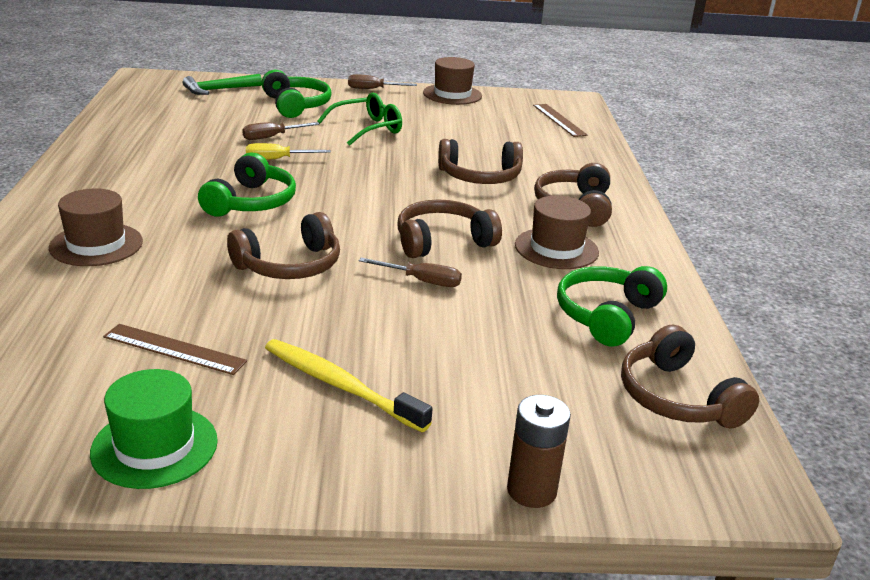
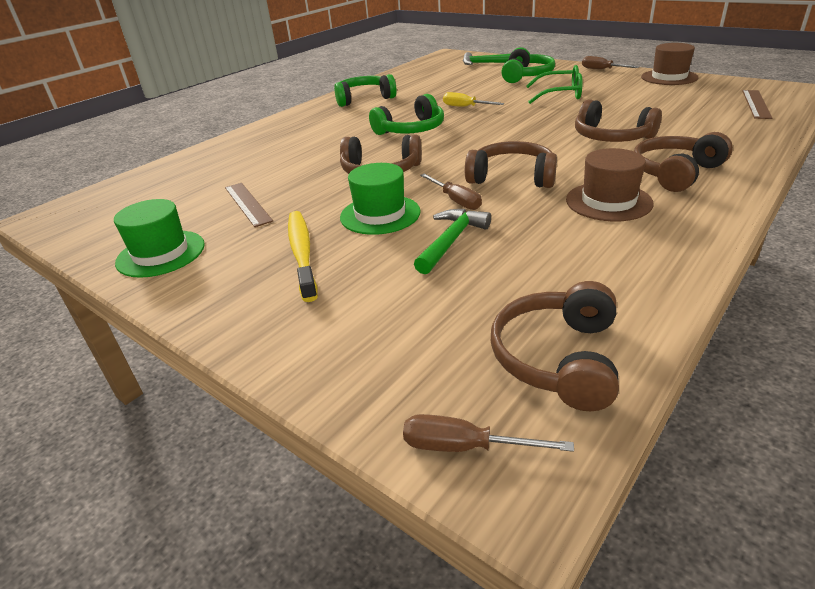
camera: 45 degrees right, 5 degrees up
(96, 244) = (293, 139): brown hat -> none
(272, 137) = (481, 93): brown screwdriver -> brown screwdriver (465, 447)
(364, 317) = (380, 214): none -> green hat
(474, 326) = (451, 241): none -> green hammer
(531, 490) = (318, 377): brown battery -> none
(607, 316) = (583, 266): green headphones -> green headphones (364, 99)

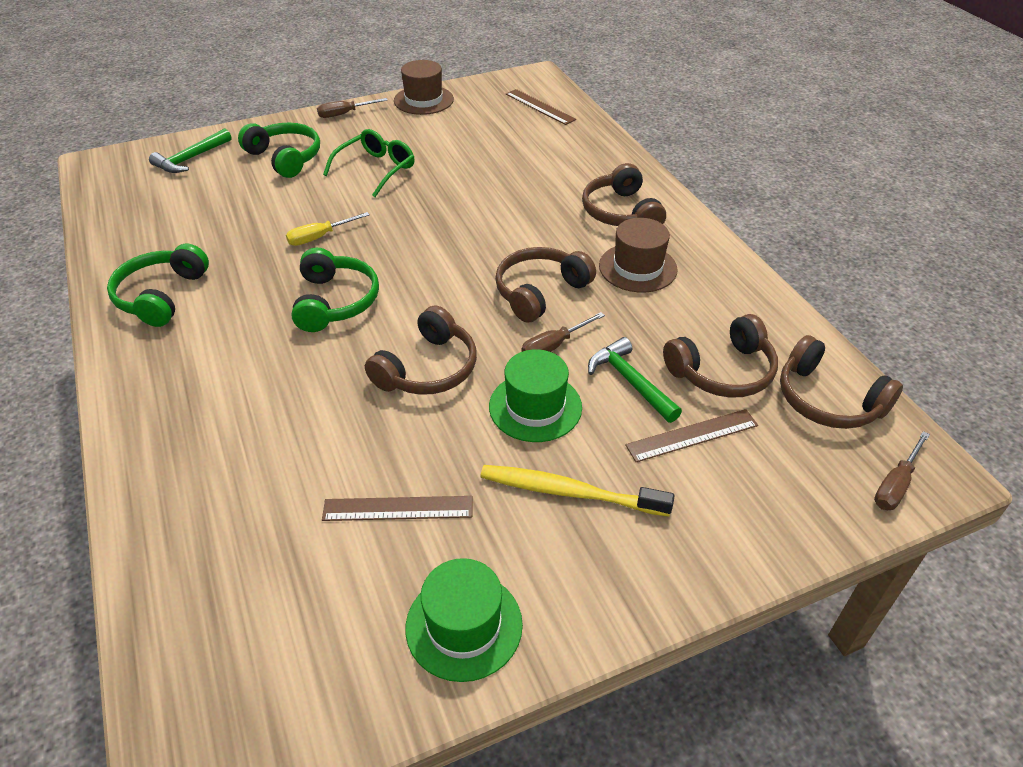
camera: 65 degrees left, 10 degrees up
(414, 288) = (692, 435): none -> brown ruler
(456, 200) = (554, 346): brown screwdriver -> brown screwdriver turned 150 degrees clockwise
(611, 137) = (519, 201): brown headphones -> brown headphones (722, 371)

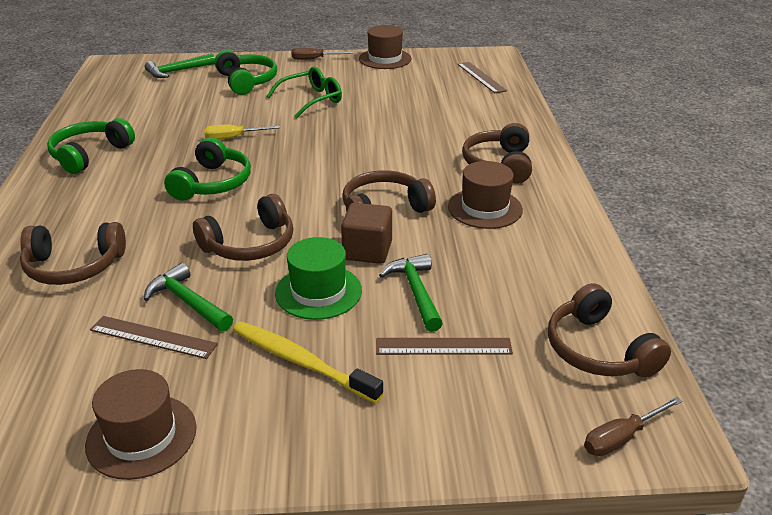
camera: 20 degrees right, 10 degrees down
(407, 456) = (188, 302): none -> green hammer
(464, 625) = (141, 436): green hat -> brown hat
(554, 346) = (367, 251): brown screwdriver -> brown cube
(722, 371) = (508, 303): brown headphones -> brown headphones (74, 266)

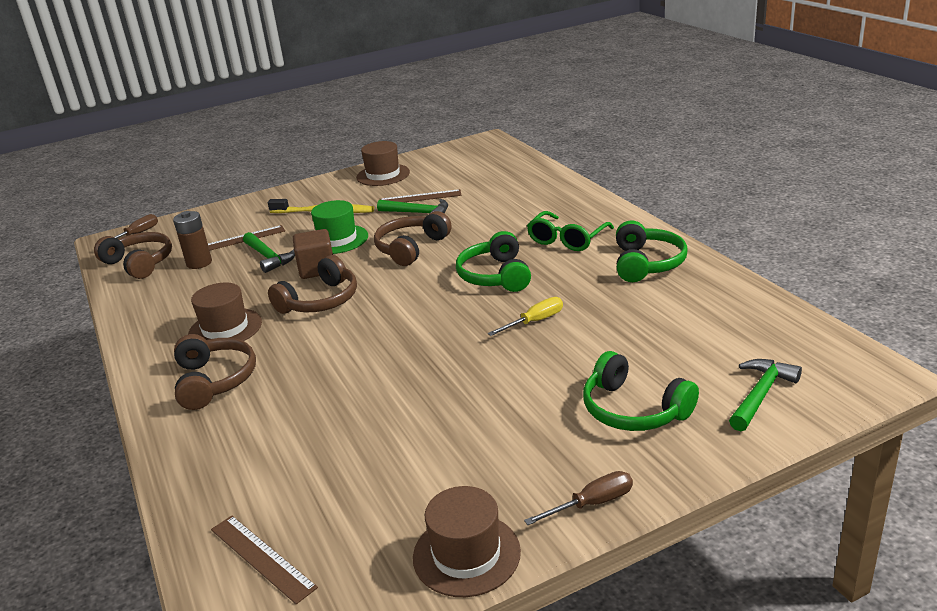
camera: 160 degrees right, 5 degrees down
(74, 266) = (517, 206): brown headphones -> none
(311, 100) = (503, 405): green glasses -> green glasses (567, 240)
(509, 316) = (199, 263): none -> brown battery

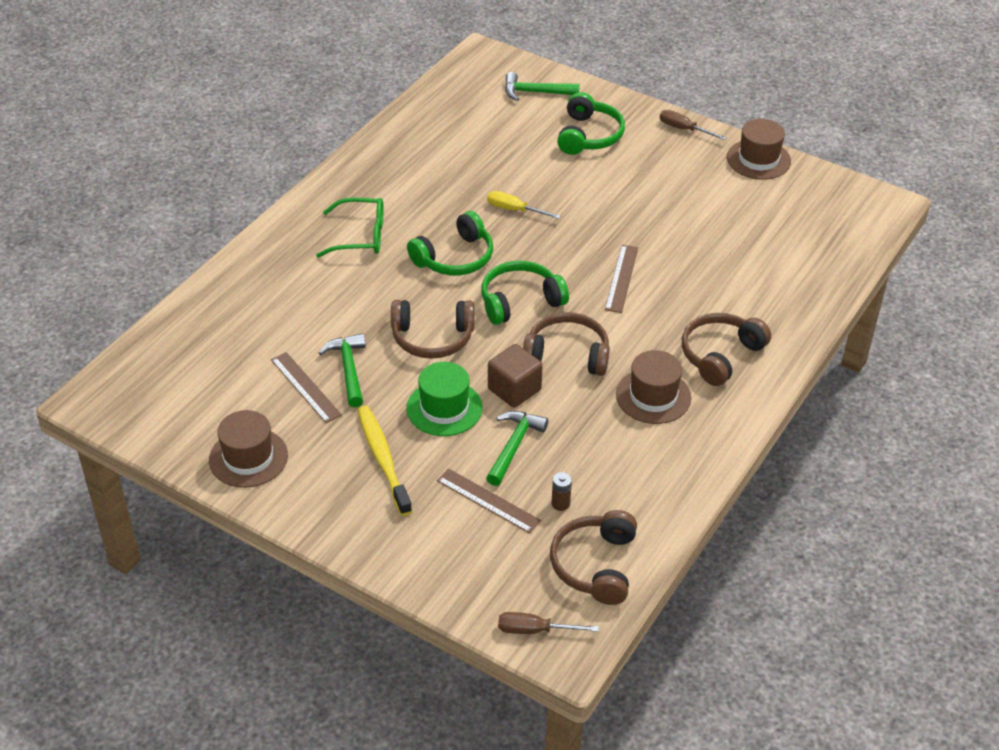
camera: 125 degrees left, 15 degrees up
(199, 263) = (560, 504): brown battery -> brown battery, size x0.58
(262, 557) = (833, 232): brown ruler -> brown ruler (621, 278)
(646, 263) = (384, 177): green headphones -> green headphones (520, 301)

